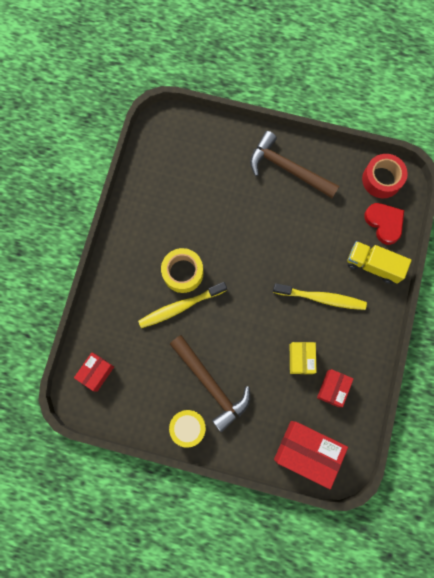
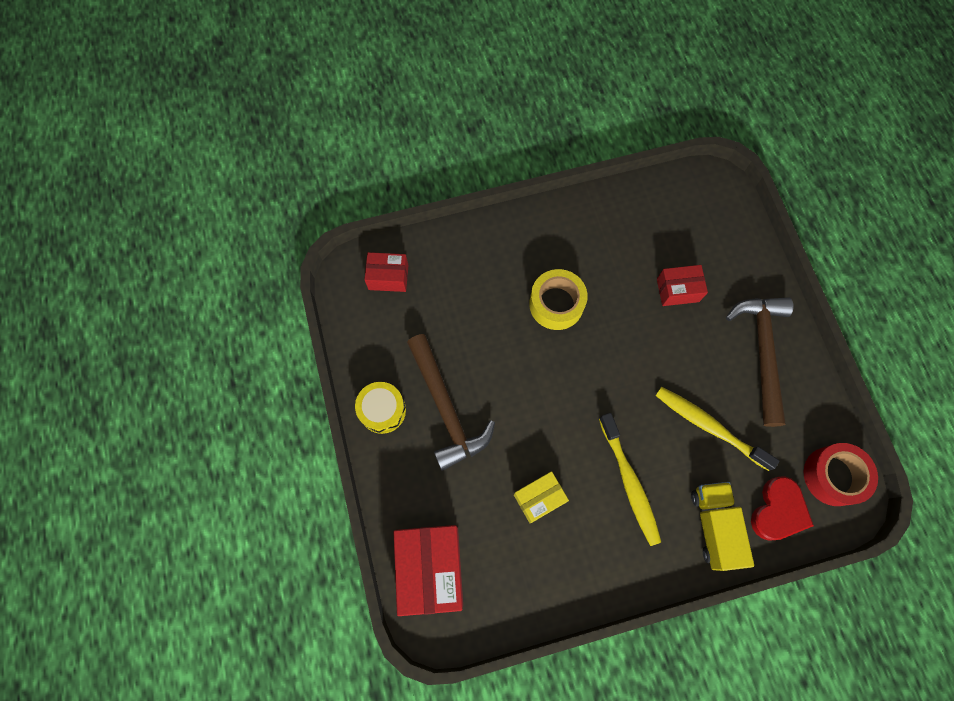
camera: 60 degrees right, 5 degrees down
(180, 307) = (515, 323): yellow toothbrush -> yellow toothbrush (709, 426)
(211, 385) = (446, 408): brown hammer -> brown hammer turned 45 degrees counterclockwise
(332, 388) = (526, 559): red box -> red box (677, 290)

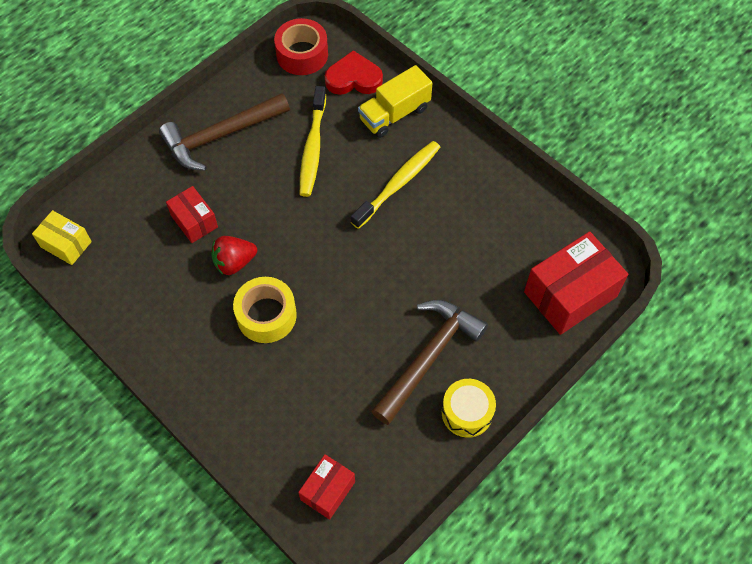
camera: 120 degrees left, 10 degrees down
(388, 277) = (327, 490): red box -> red box turned 60 degrees clockwise
(539, 498) = (457, 242): yellow box -> yellow box (66, 244)
(619, 303) = (234, 262): none -> red strawberry

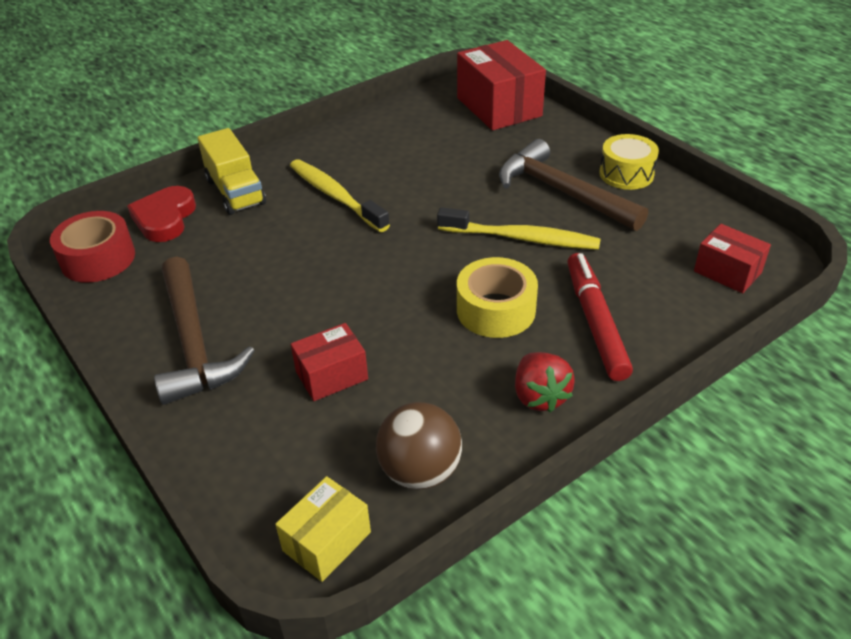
camera: 80 degrees left, 20 degrees down
(115, 285) = (420, 471): none -> brown ball
(234, 262) = (410, 336): red strawberry -> red strawberry (539, 396)
(257, 385) = (595, 322): none -> red marker
(312, 148) = (255, 258): yellow toothbrush -> yellow toothbrush (522, 238)

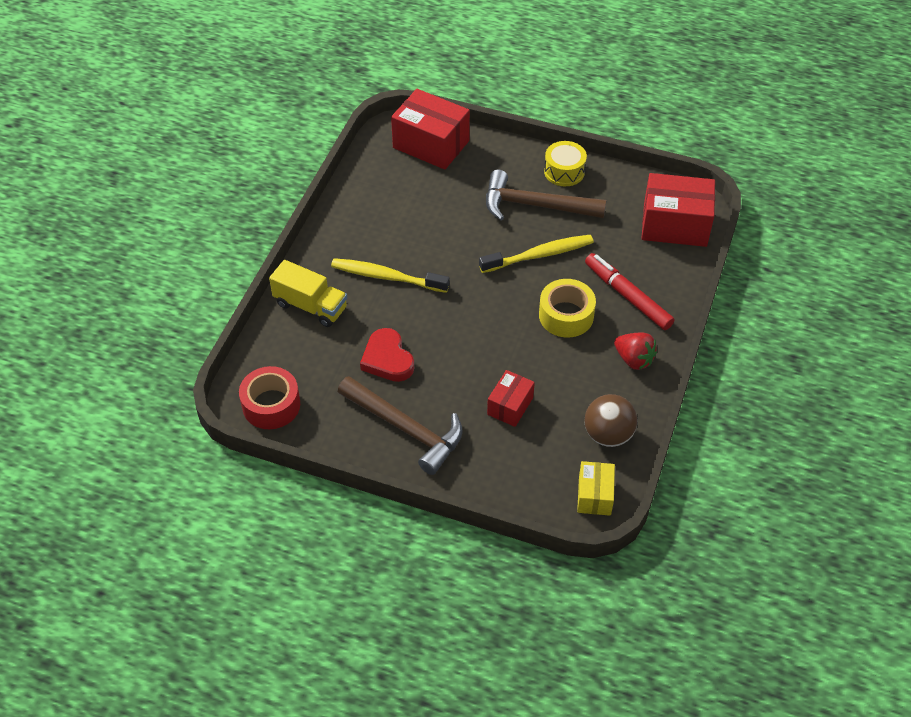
camera: 35 degrees left, 10 degrees up
(165, 218) = (282, 352): red heart -> red heart (387, 359)
(727, 272) = (675, 225): red box -> red box, size x1.78

